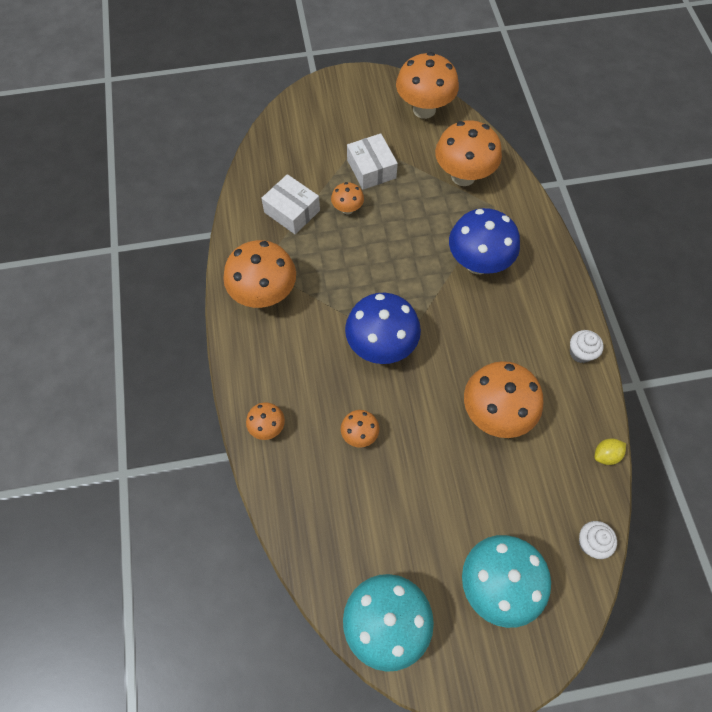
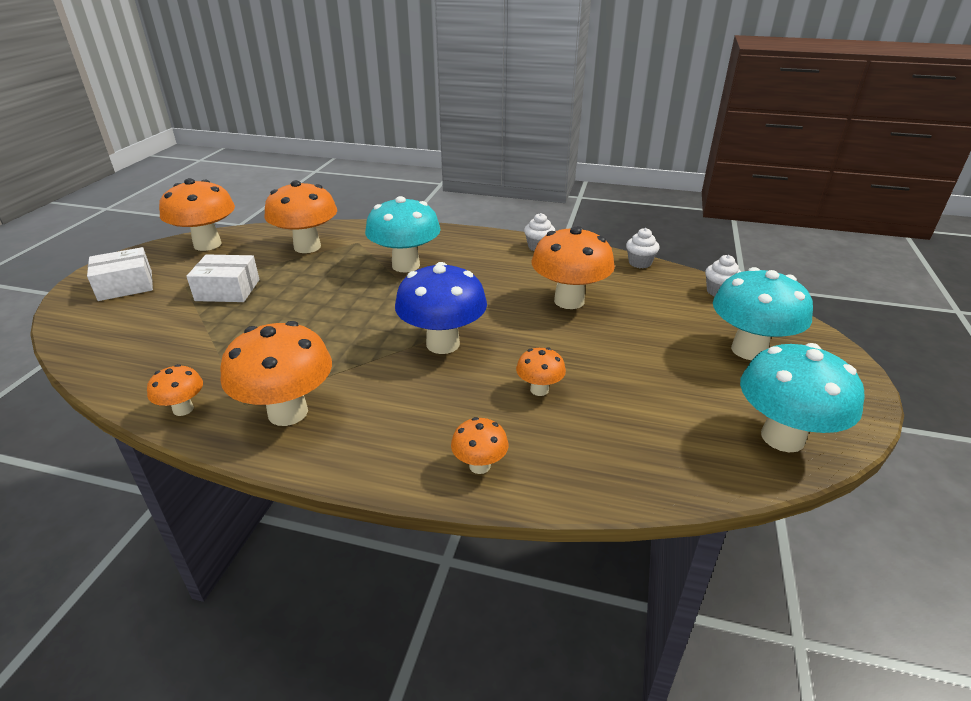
camera: 65 degrees left, 30 degrees down
(292, 211) = (203, 356): white box -> white box (125, 285)
(347, 209) = (254, 318): orange mushroom -> orange mushroom (183, 409)
(478, 263) = (406, 265): blue mushroom -> turquoise mushroom
(606, 455) = (639, 263): yellow lemon -> white cupcake

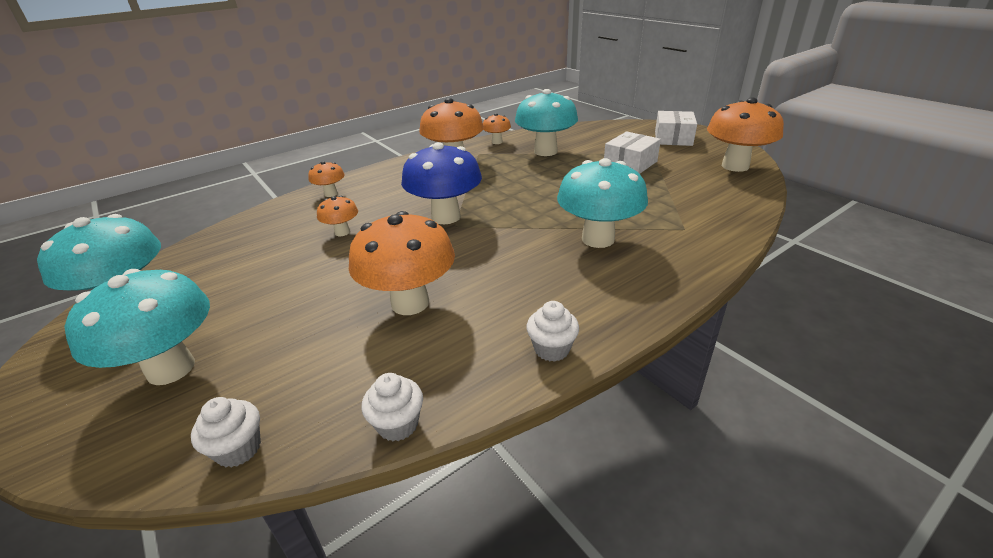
camera: 130 degrees right, 0 degrees up
(210, 352) = (545, 151): none -> turquoise mushroom
(307, 247) = (693, 203): orange mushroom -> none

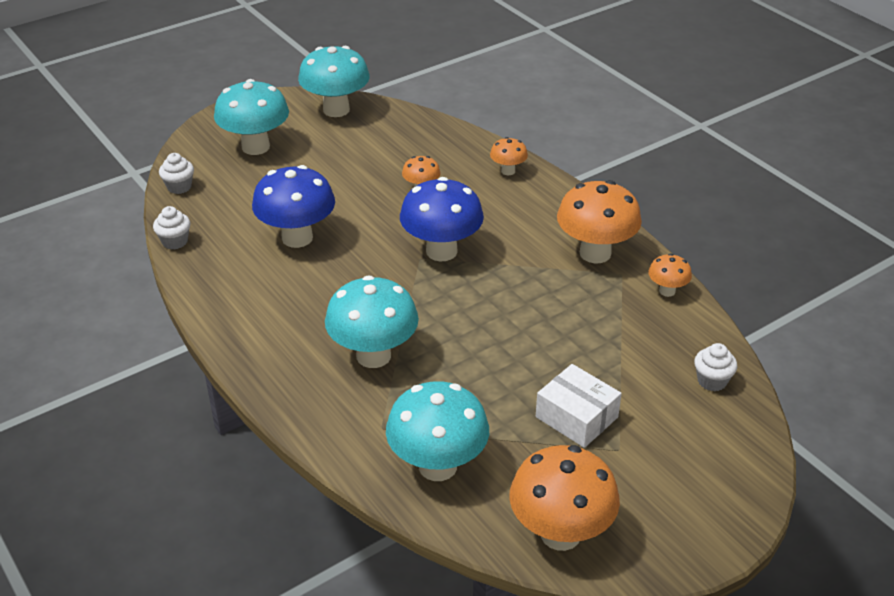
camera: 90 degrees right, 5 degrees up
(410, 303) = (297, 238): orange mushroom -> blue mushroom
(545, 151) = (628, 337): turquoise mushroom -> turquoise mushroom (437, 466)
(551, 349) = (219, 309): white cupcake -> white cupcake (712, 381)
(673, 138) = (686, 491): white box -> none

